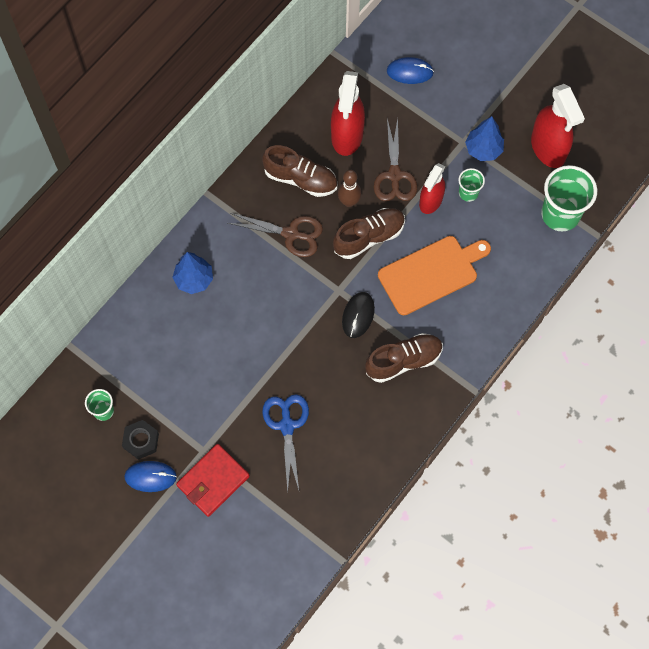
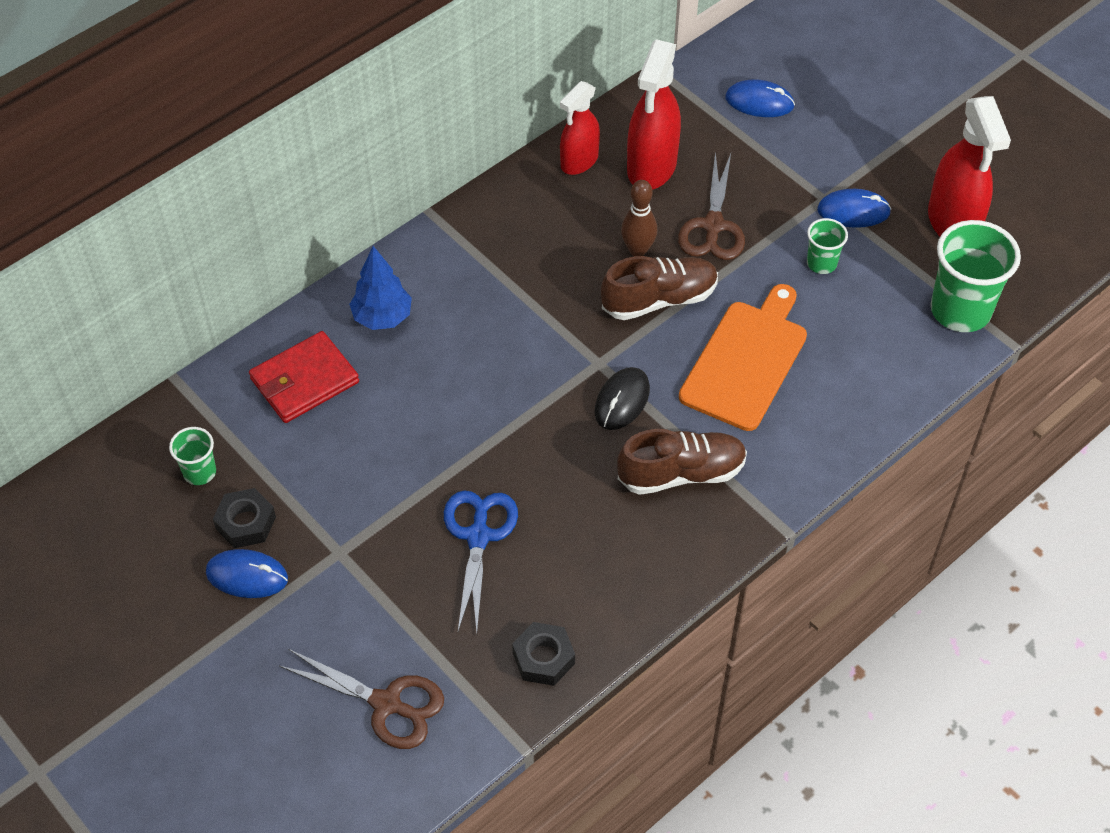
camera: 10 degrees right, 15 degrees down
(213, 481) = (343, 597): red wallet -> red wallet (304, 380)
(291, 234) = (542, 279): brown scissors -> brown scissors (386, 704)
(301, 179) = (571, 211): brown shoe -> none
(342, 500) = (543, 658): none -> black nut
(430, 201) = (762, 266): red spray bottle -> red spray bottle (579, 161)
(431, 273) = (746, 361): orange cutting board -> orange cutting board turned 45 degrees counterclockwise
(483, 149) = (853, 211): blue tree -> blue mouse

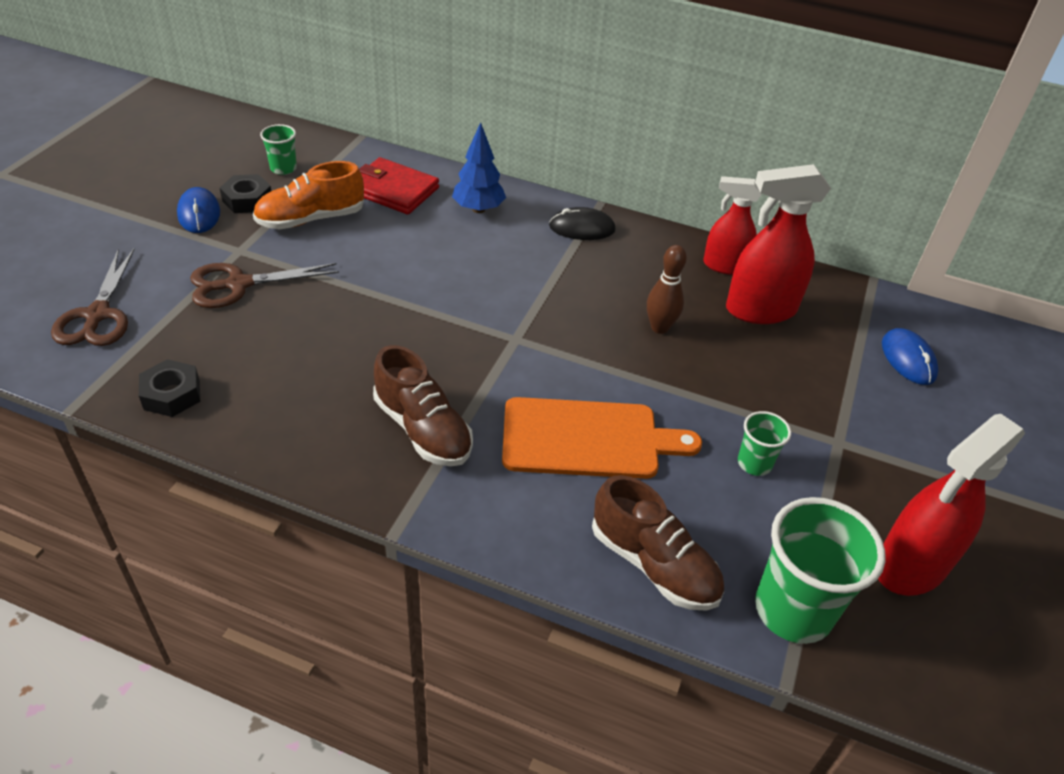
camera: 60 degrees right, 10 degrees down
(317, 472) = (311, 219): none -> orange shoe
(478, 536) = (288, 319): blue scissors -> none
(622, 400) = (483, 365): black mouse -> black mouse (582, 228)
(659, 299) = (615, 357): brown shoe -> brown shoe (654, 564)
(713, 226) = (730, 369): brown scissors -> brown scissors (238, 284)
(853, 211) = (844, 470): blue mouse -> none

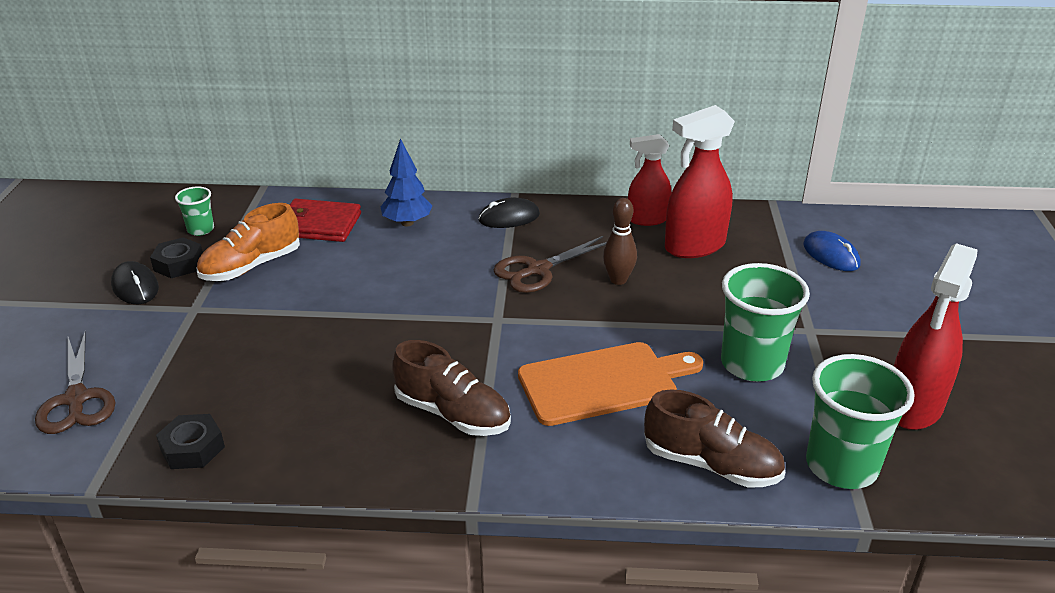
camera: 15 degrees left, 10 degrees down
(199, 213) = (135, 286): blue mouse -> black mouse
(238, 284) = (209, 338): brown scissors -> brown scissors (538, 270)
(754, 463) = (752, 364): green cup -> green cup, size x1.96

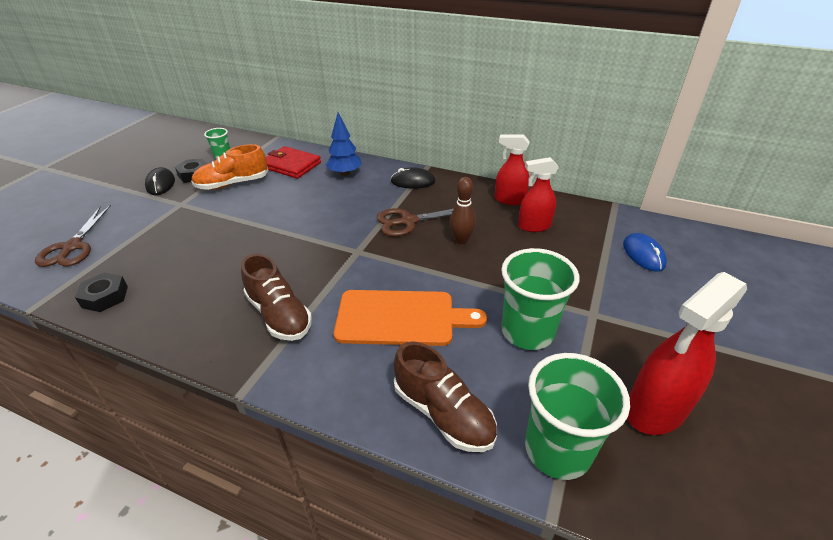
camera: 20 degrees right, 5 degrees up
(694, 246) = (534, 226): red spray bottle -> red spray bottle, size x0.65

